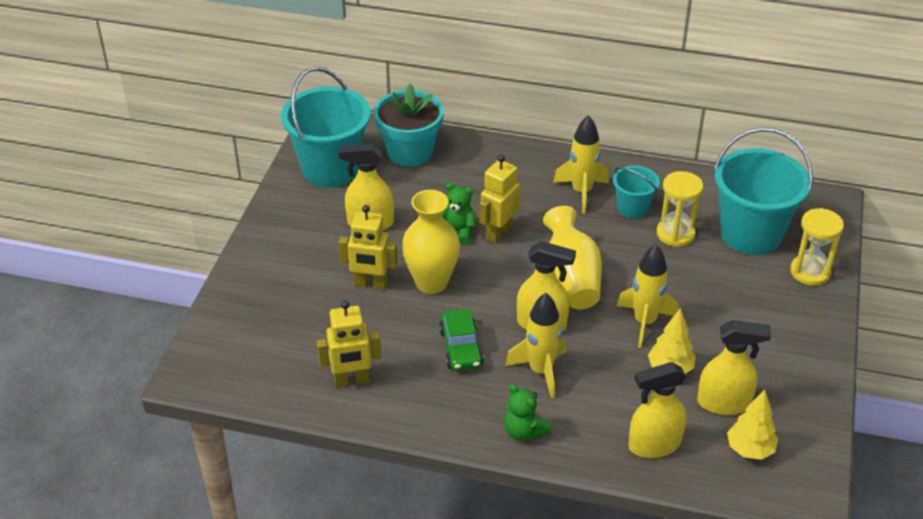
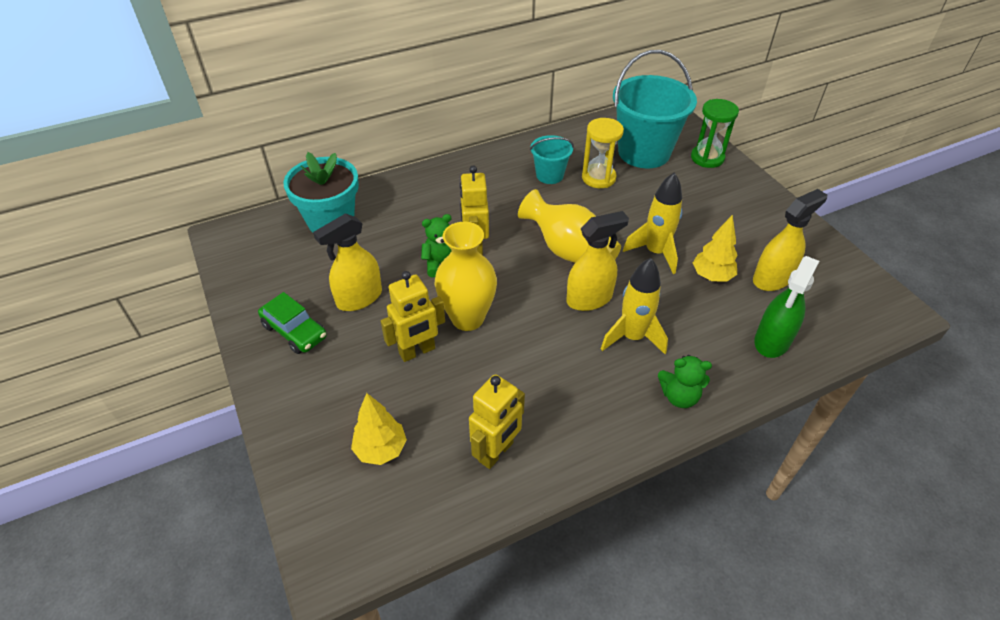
camera: 40 degrees left, 5 degrees up
(330, 169) = (272, 271): turquoise bucket -> none
(461, 348) = (553, 359): green car -> green car (295, 331)
(581, 192) = (501, 182): yellow rocket -> none
(654, 445) = (772, 341): yellow spray bottle -> green spray bottle
(750, 450) = (827, 302): yellow tree -> yellow tree (381, 449)
(810, 272) = (707, 158): yellow hourglass -> green hourglass

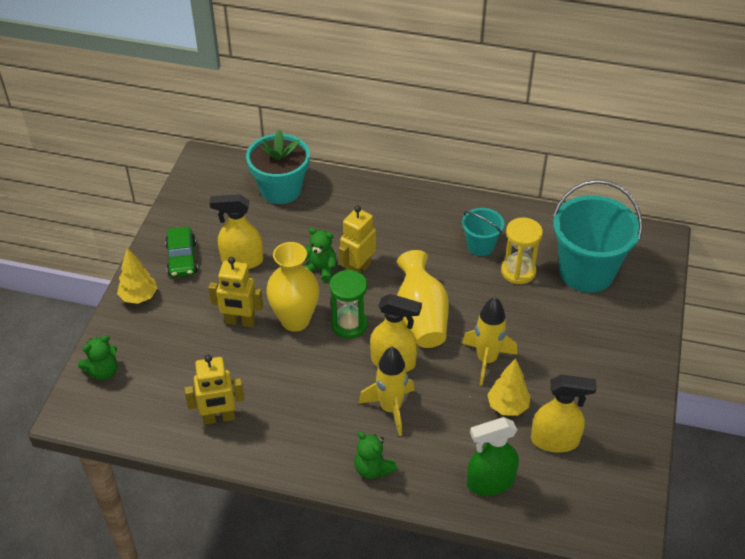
camera: 40 degrees right, 0 degrees up
(322, 494) = (103, 371): none -> green teddy bear
(381, 449) = (157, 368): yellow tree -> yellow tree (139, 297)
(707, 158) = (638, 310): green hourglass -> green hourglass (349, 324)

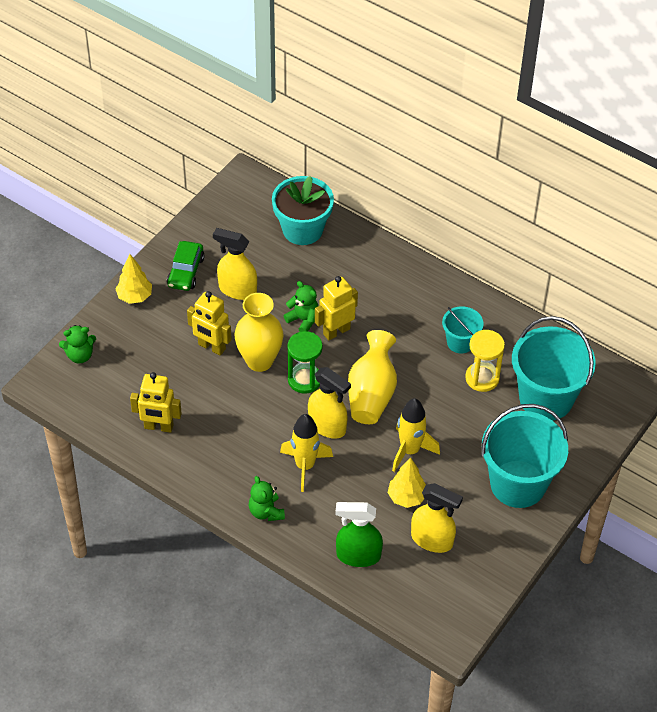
camera: 20 degrees right, 5 degrees up
(606, 358) = (518, 484): none -> turquoise bucket

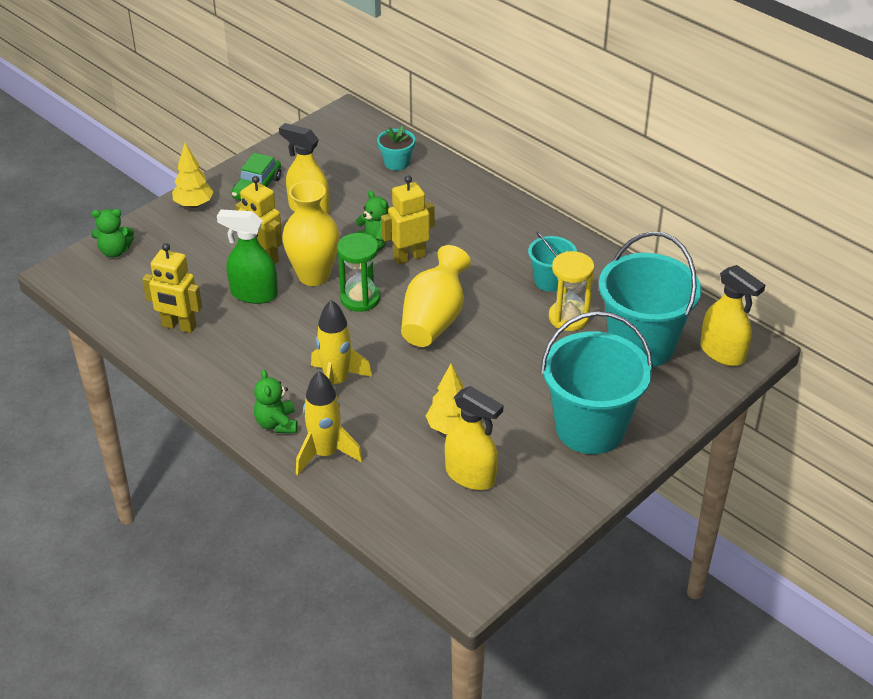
camera: 10 degrees right, 10 degrees down
(302, 229) = (396, 163): turquoise flower pot -> turquoise flower pot, size x0.55
(327, 426) = (374, 345): yellow spray bottle -> yellow spray bottle (723, 353)
(358, 555) = (375, 482): green spray bottle -> green spray bottle (253, 294)
(410, 451) = (465, 380): yellow rocket -> yellow rocket (325, 454)

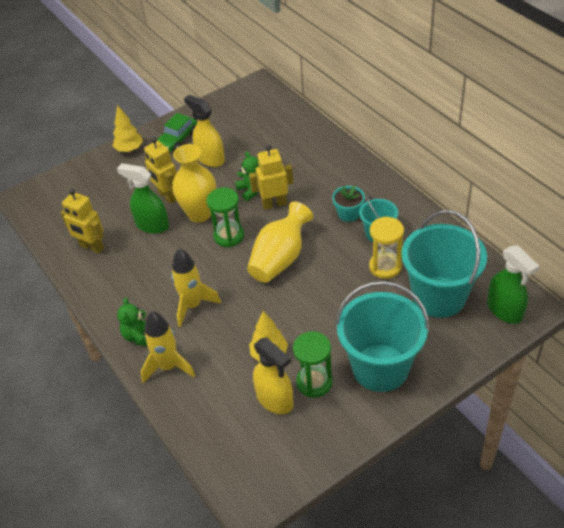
camera: 15 degrees right, 5 degrees up
(115, 251) = (64, 182): green teddy bear -> none
(396, 163) = (284, 125): turquoise flower pot -> turquoise flower pot (348, 214)
(514, 452) = (314, 382): none -> green hourglass
(723, 353) = (505, 310): yellow spray bottle -> green spray bottle

